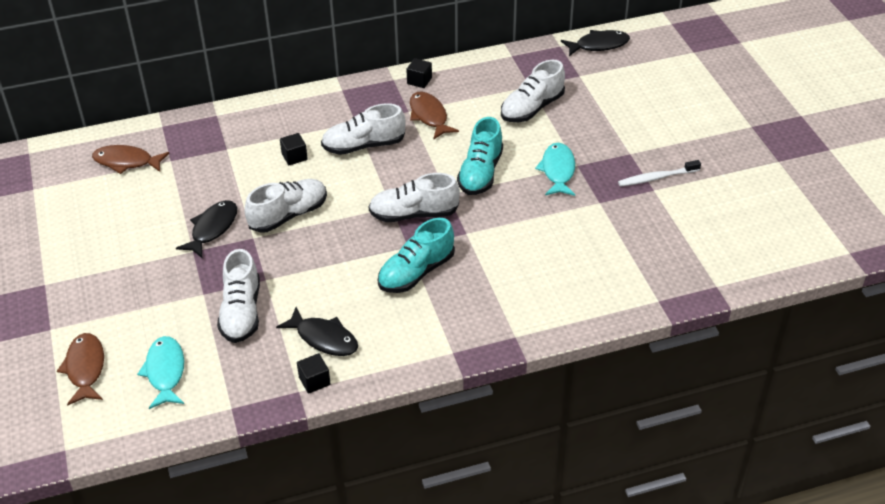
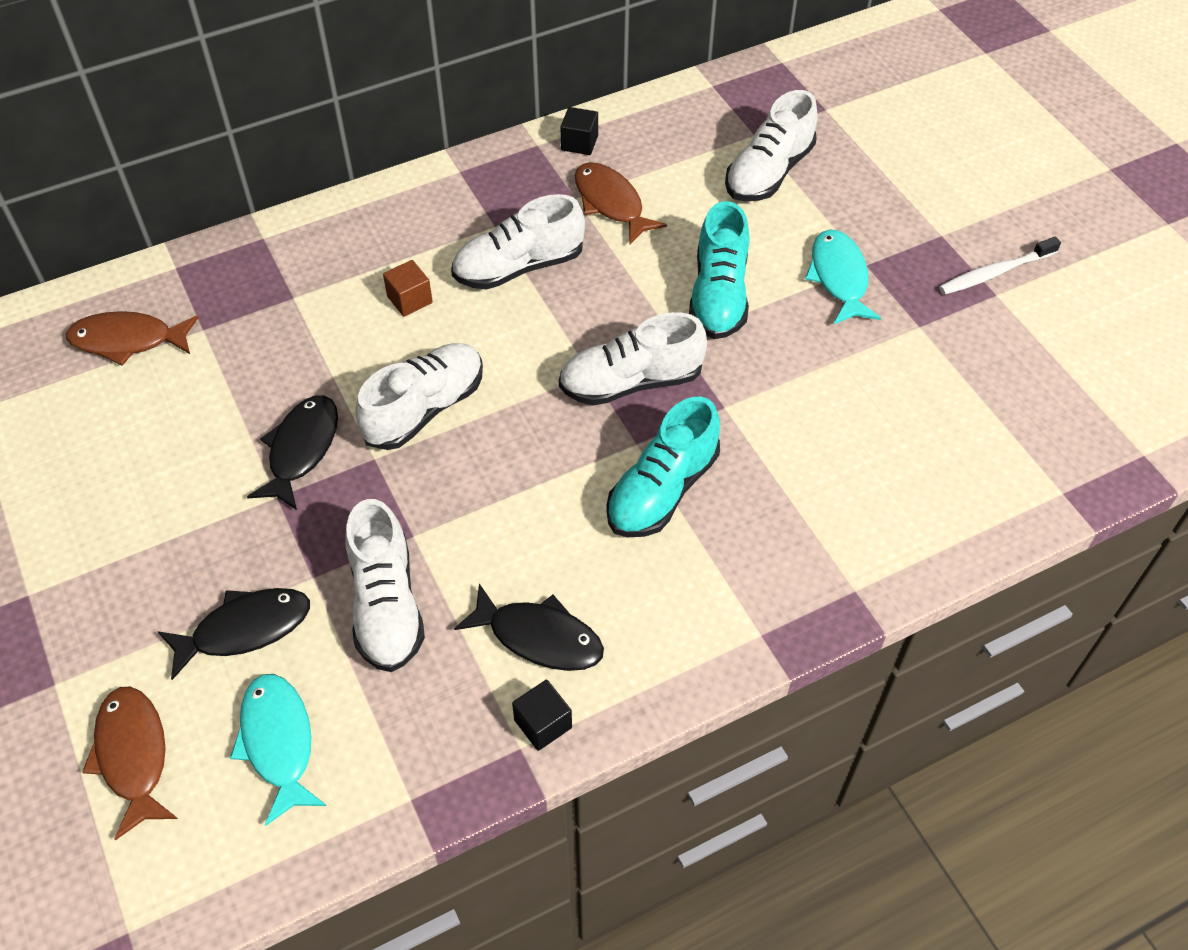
camera: 10 degrees left, 10 degrees up
(294, 157) = (410, 300): black cube -> brown cube
(598, 45) = (840, 55): black fish -> black fish (245, 629)

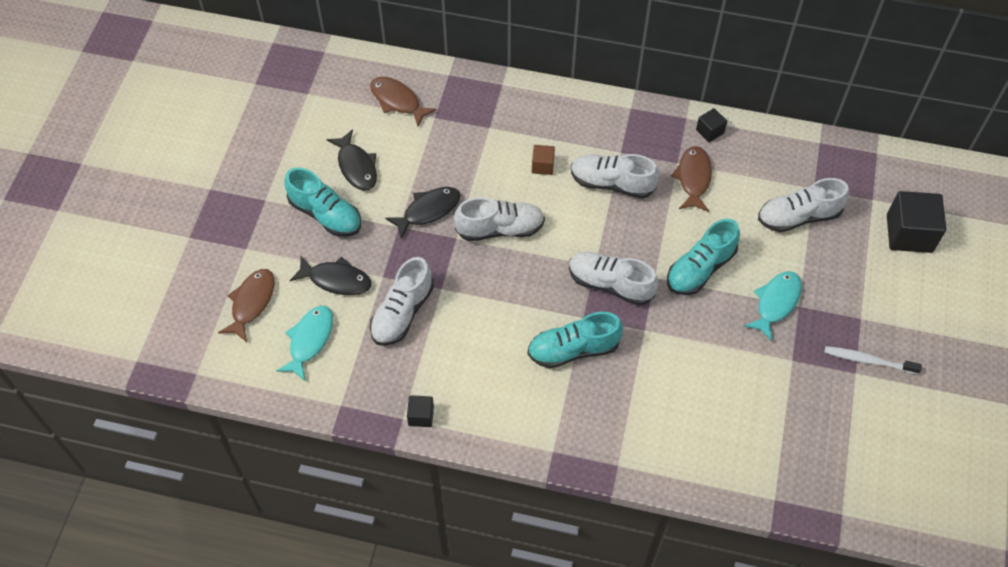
camera: 40 degrees right, 5 degrees up
(147, 552) = (325, 214): none -> turquoise shoe
(539, 637) = (454, 376): black fish -> black fish (356, 166)
(897, 120) = (909, 233): none -> black cube

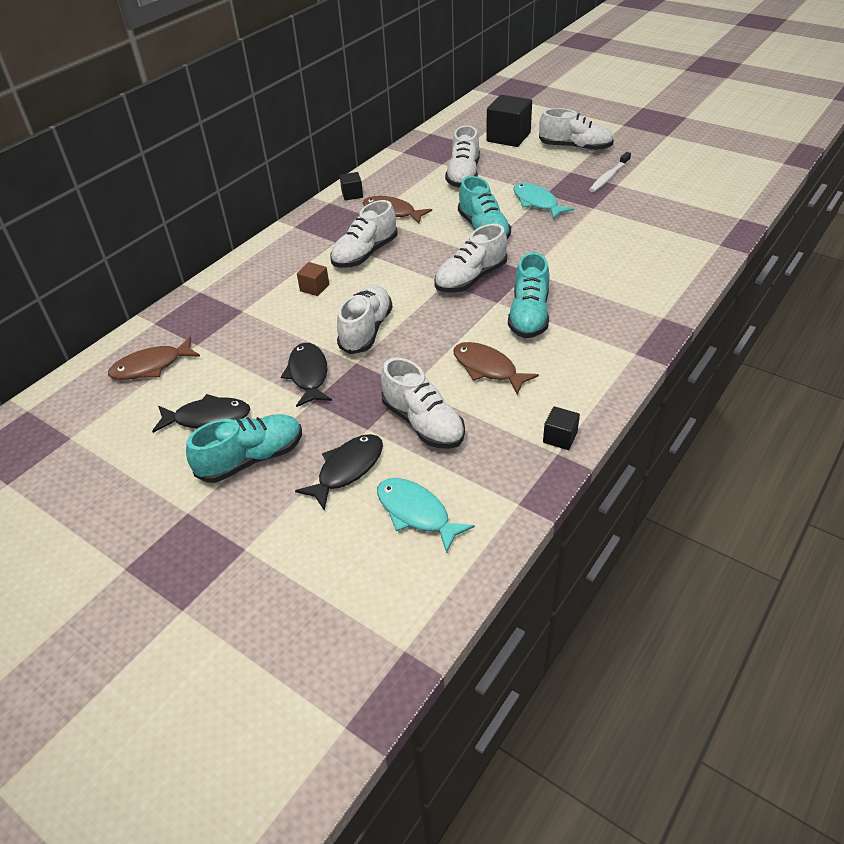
camera: 65 degrees left, 15 degrees down
(251, 303) = (329, 560): brown fish -> brown fish (487, 368)
(920, 309) = (575, 148): none -> white shoe

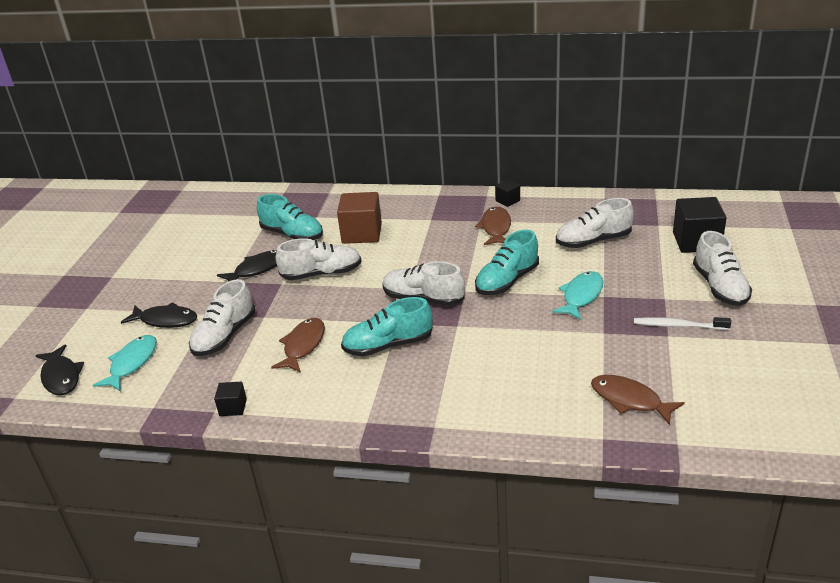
camera: 65 degrees right, 10 degrees down
(151, 366) = (239, 210): brown fish -> brown fish (629, 400)
(208, 418) = (197, 249): black fish -> black fish (61, 377)
(251, 459) = (164, 280): turquoise shoe -> turquoise shoe (292, 235)
(314, 288) = (362, 233): brown cube -> brown cube, size x1.99
(365, 254) = (423, 238): white shoe -> none

